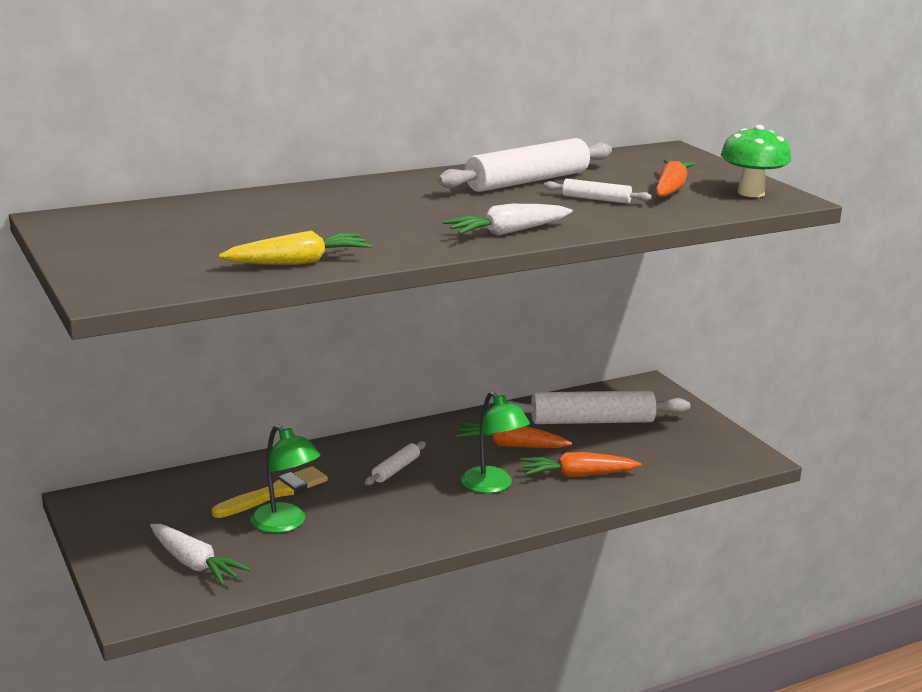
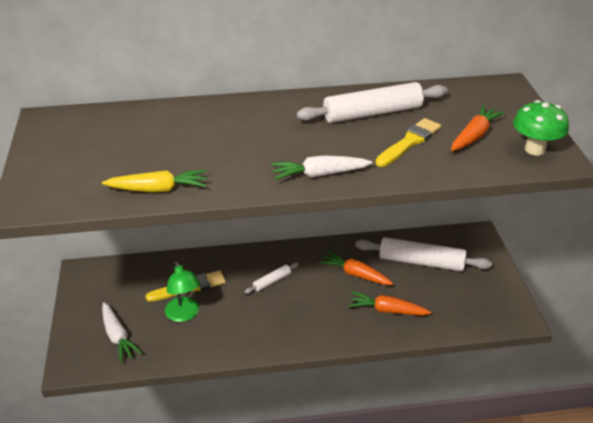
camera: 20 degrees right, 15 degrees up
(493, 486) = (326, 308): green lamp -> none
(596, 199) = (409, 142): white rolling pin -> yellow brush

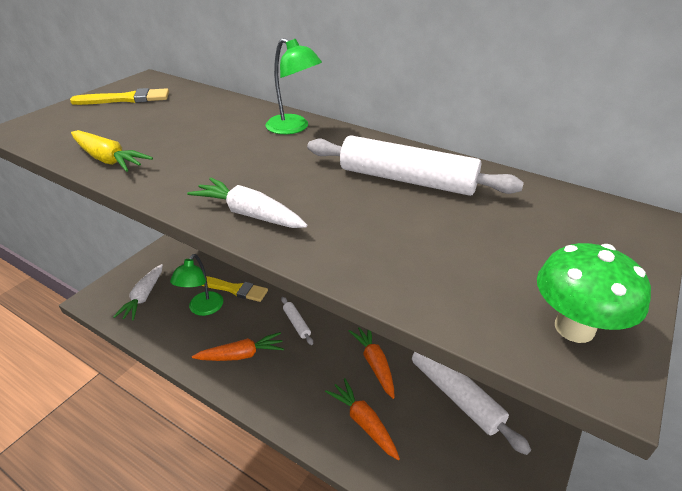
camera: 40 degrees right, 0 degrees up
(248, 109) = (294, 128): none -> green lamp
(272, 281) = (296, 323): white rolling pin -> white rolling pin turned 60 degrees clockwise
(409, 142) = (401, 228): yellow brush -> yellow brush (126, 99)
(474, 136) = (500, 262): orange carrot -> orange carrot (241, 355)

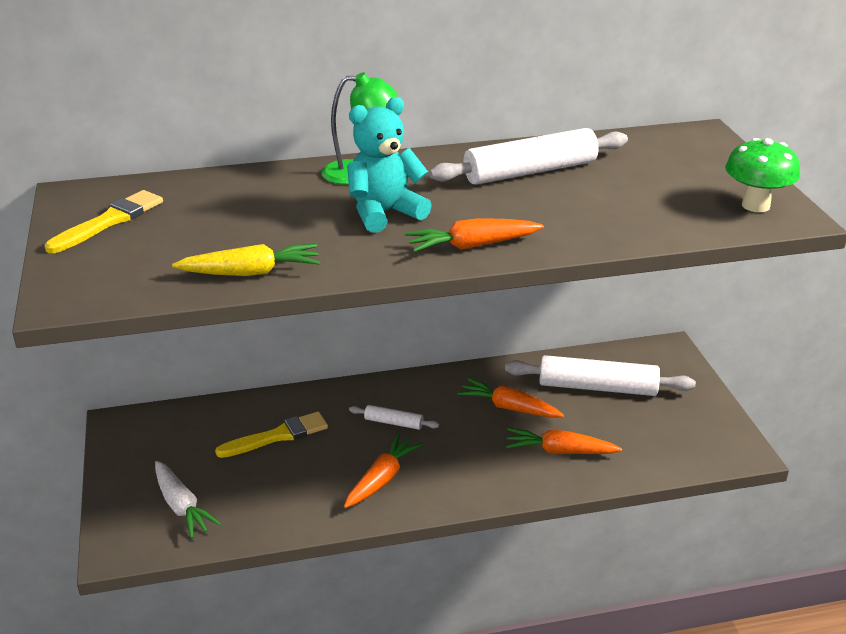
camera: 45 degrees left, 5 degrees down
(202, 309) = (274, 472): green lamp -> none
(249, 214) = (472, 246): white carrot -> orange carrot
(250, 161) = (384, 213): none -> turquoise teddy bear

